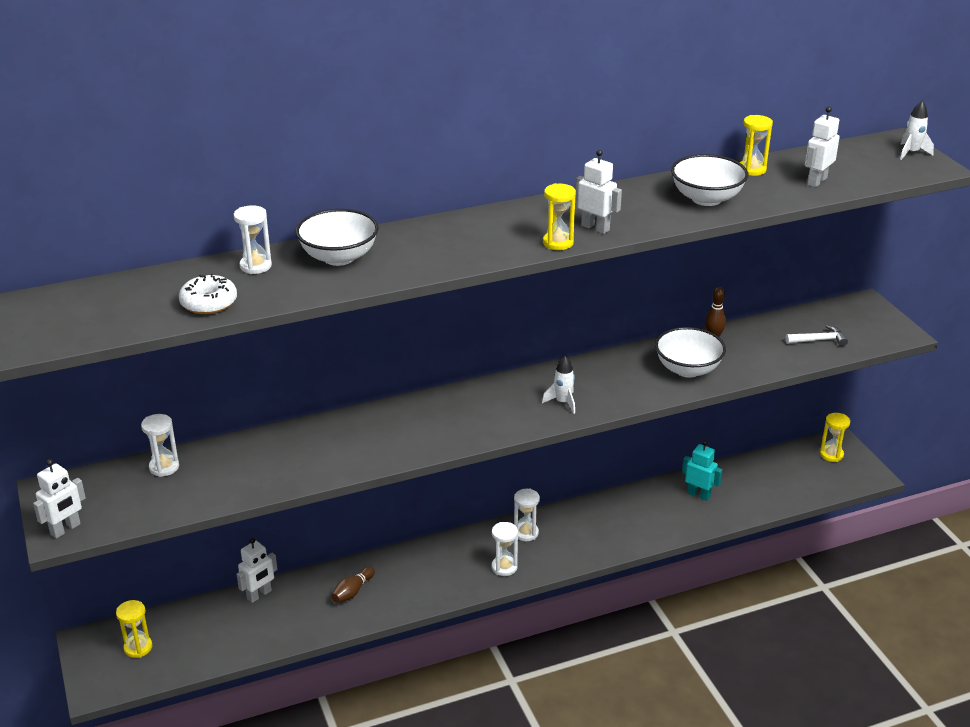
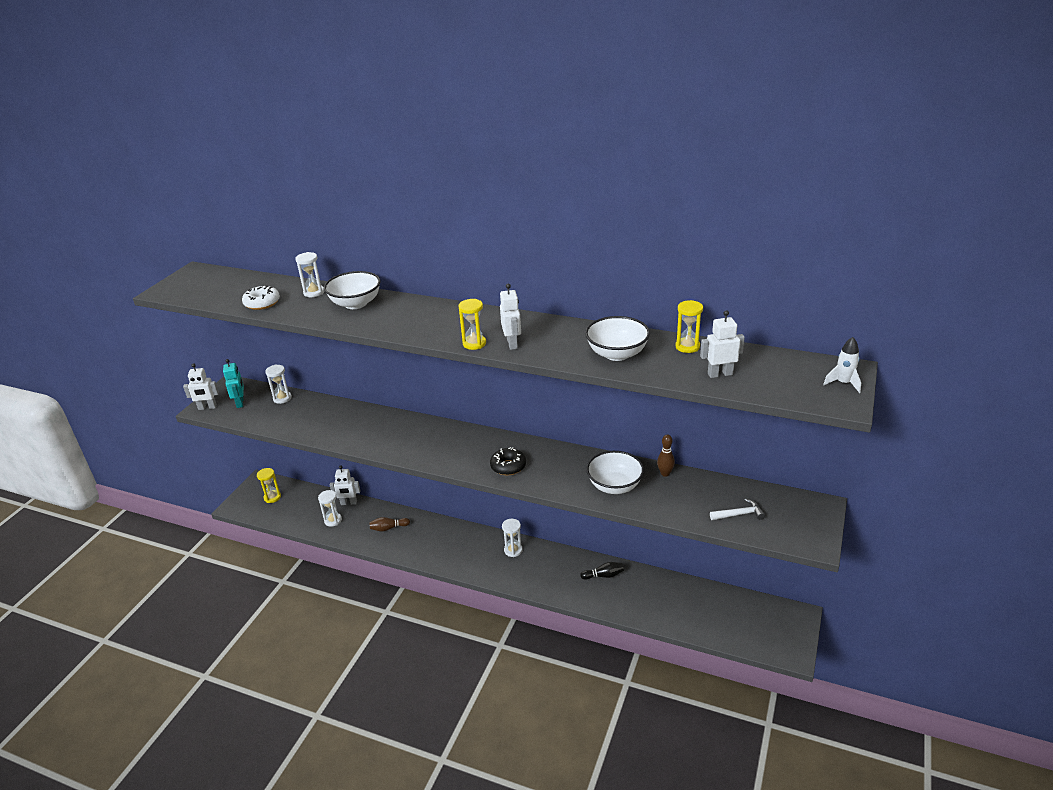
camera: 45 degrees right, 0 degrees up
(504, 567) = (476, 563): white hourglass -> white hourglass (333, 520)
(563, 402) = (508, 466): white rocket -> black donut
(644, 504) = (604, 575): none -> black bowling pin
(698, 495) = (647, 590): turquoise robot -> turquoise robot (240, 403)
(819, 340) = (739, 514): white hammer -> white hammer turned 45 degrees counterclockwise
(831, 455) = (781, 620): yellow hourglass -> none

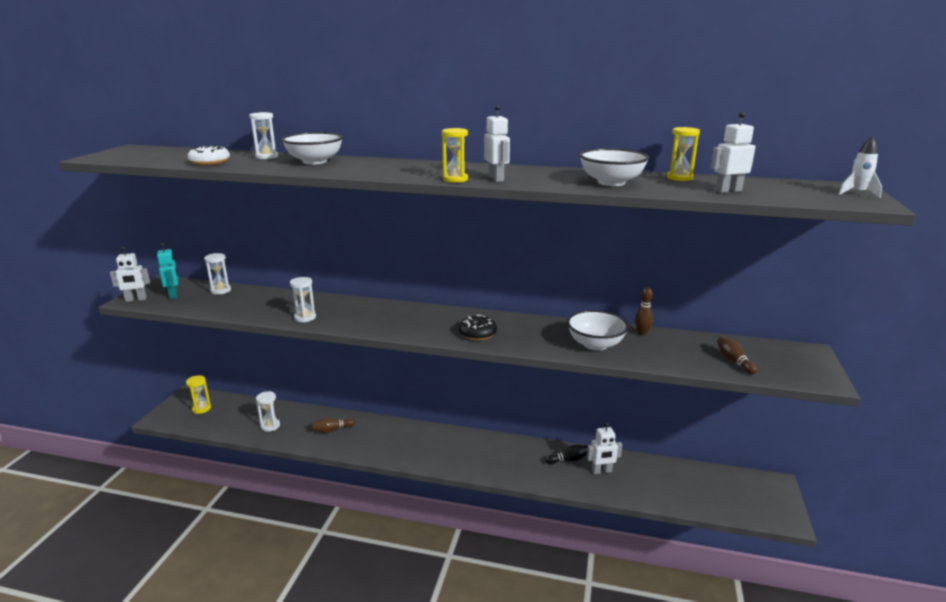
camera: 10 degrees left, 10 degrees down
(348, 503) = (286, 410): white robot -> white robot (601, 471)
(513, 550) = (469, 442): white hourglass -> white hourglass (305, 317)
(739, 514) = (734, 361): white hammer -> brown bowling pin

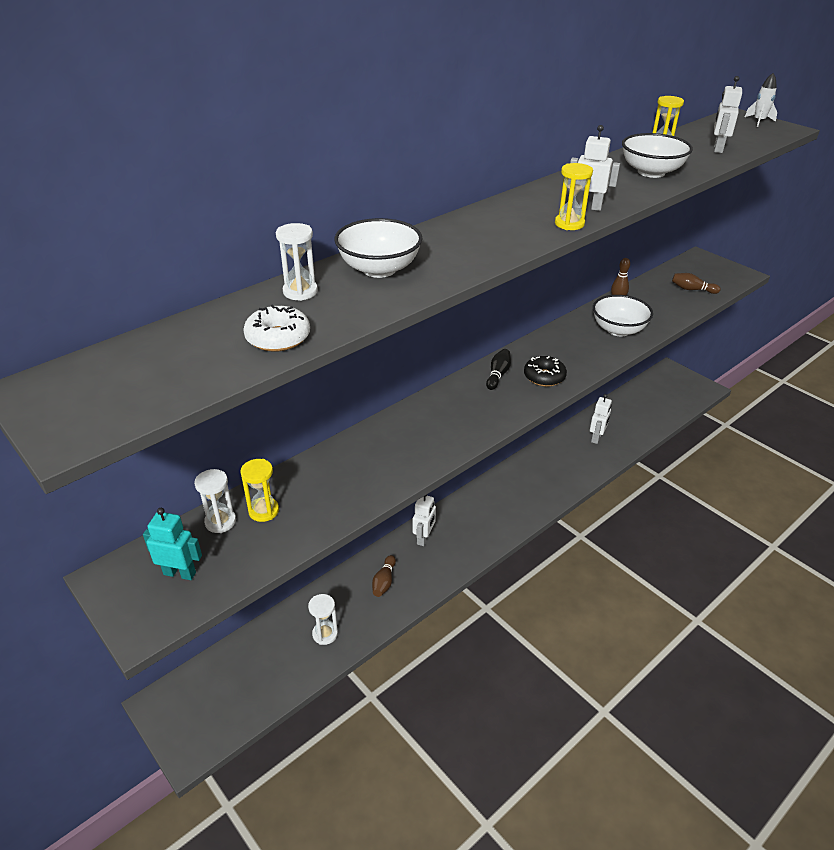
camera: 55 degrees left, 15 degrees up
(136, 299) = (148, 619): white robot -> white robot (424, 538)
(201, 408) = (213, 694): yellow hourglass -> yellow hourglass (264, 511)
(305, 317) = (393, 472): white hourglass -> none
(568, 460) = (569, 447): black bowling pin -> black bowling pin (498, 375)

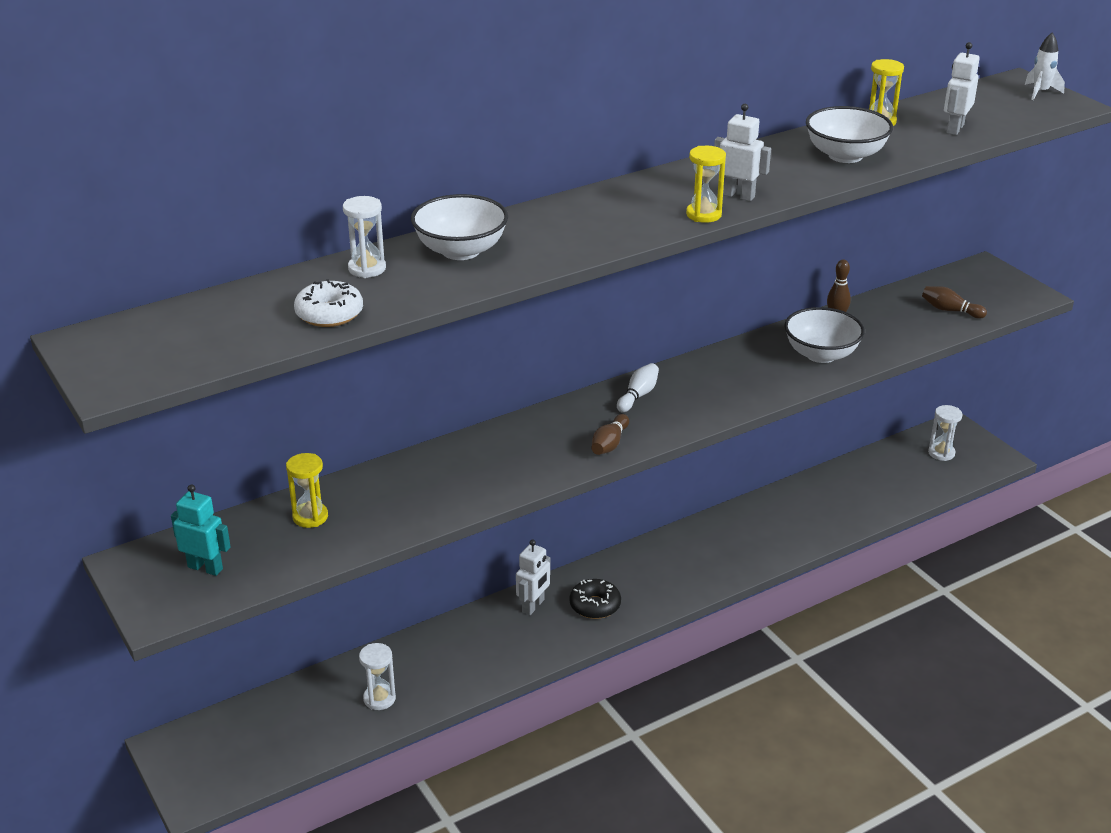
camera: 10 degrees right, 5 degrees down
(220, 522) = (259, 523): white hourglass -> white hourglass (941, 453)
(384, 582) = (468, 650): brown bowling pin -> brown bowling pin (609, 444)
(498, 375) = (638, 395): black bowling pin -> white bowling pin
(544, 377) = (697, 403): black donut -> black donut (595, 605)
(596, 438) = (811, 508): white robot -> none

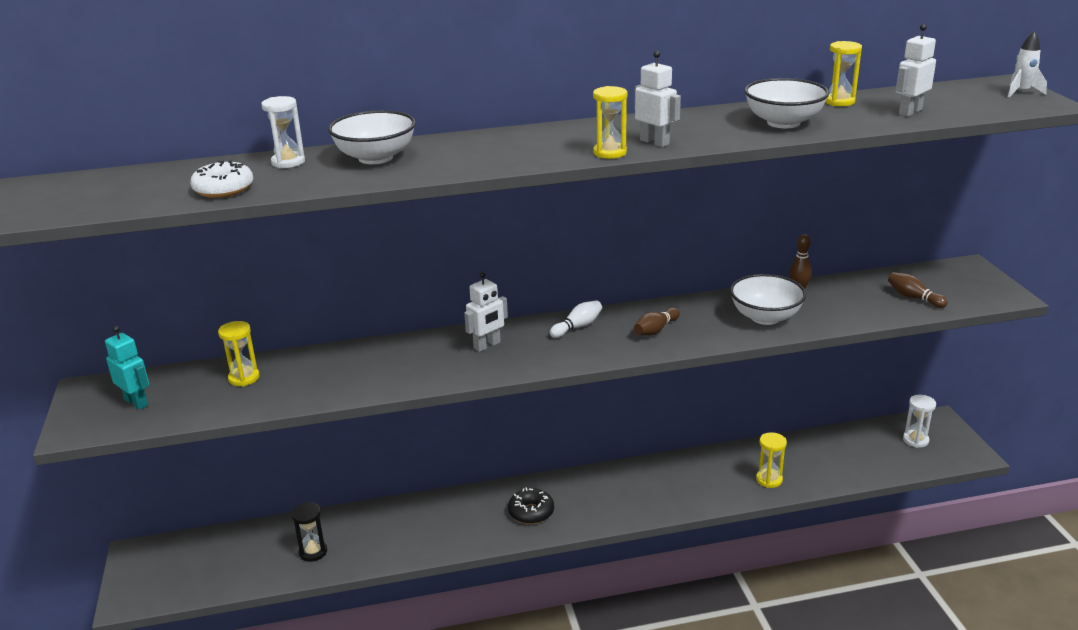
camera: 20 degrees right, 5 degrees down
(379, 698) = (313, 552): white hourglass -> black hourglass
(533, 606) = (480, 502): white robot -> white robot (487, 345)
(609, 444) = (526, 361): brown bowling pin -> brown bowling pin (655, 330)
(819, 522) = (769, 480): none -> yellow hourglass

